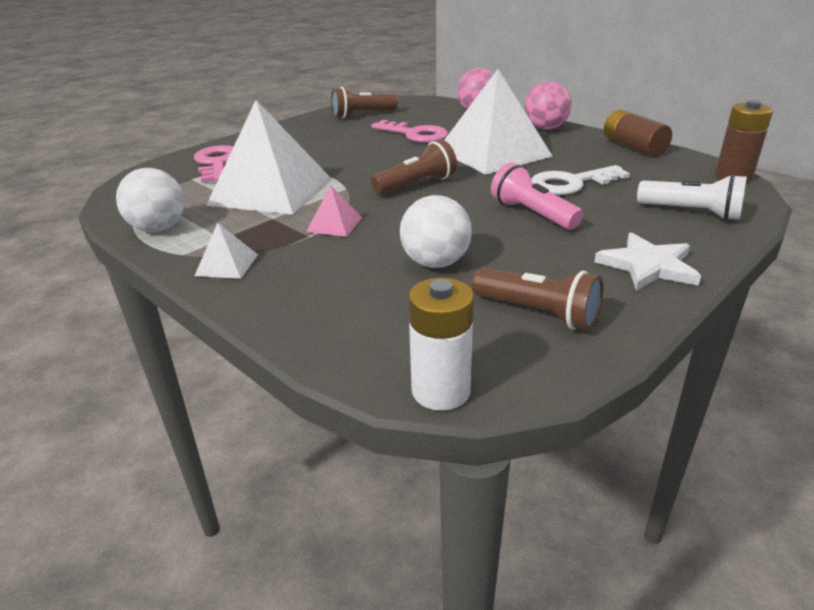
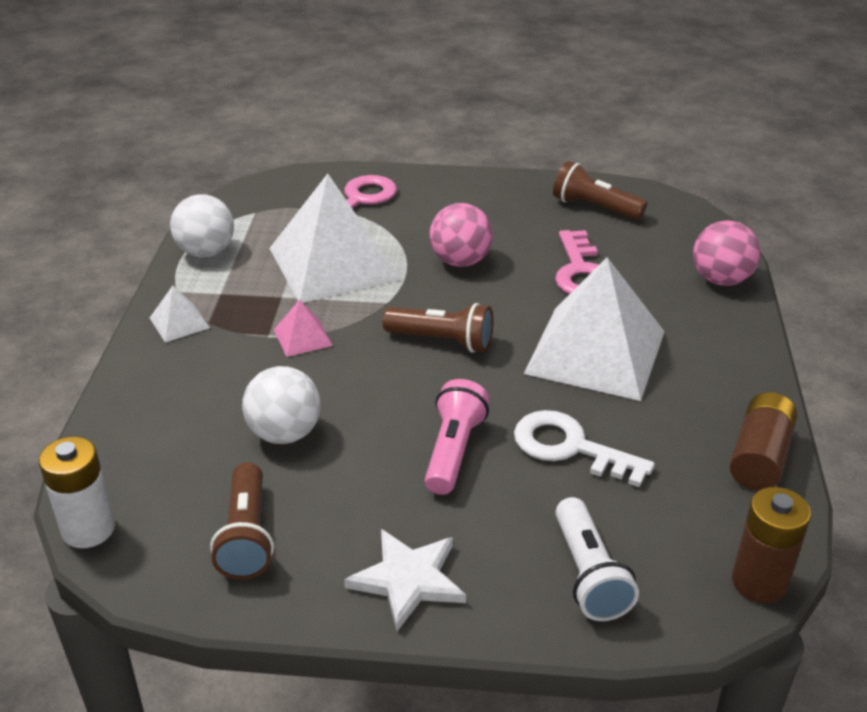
camera: 50 degrees right, 5 degrees up
(545, 128) = (732, 357): pink ball -> pink ball (460, 261)

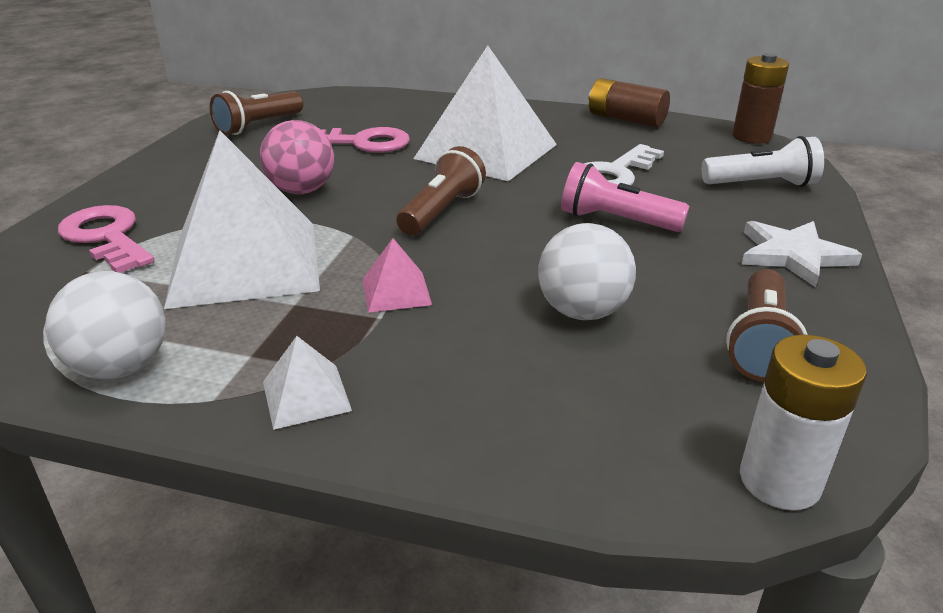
camera: 80 degrees left, 5 degrees down
(246, 536) = (759, 343): brown flashlight -> brown flashlight turned 105 degrees clockwise
(721, 280) = (408, 101): pink ball -> none

